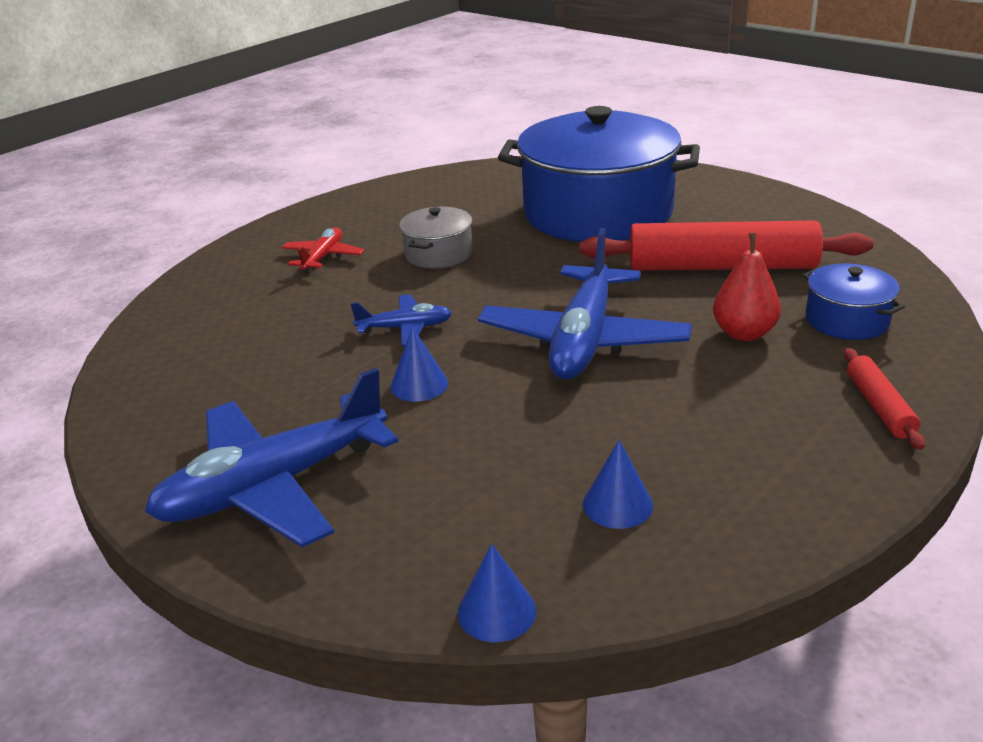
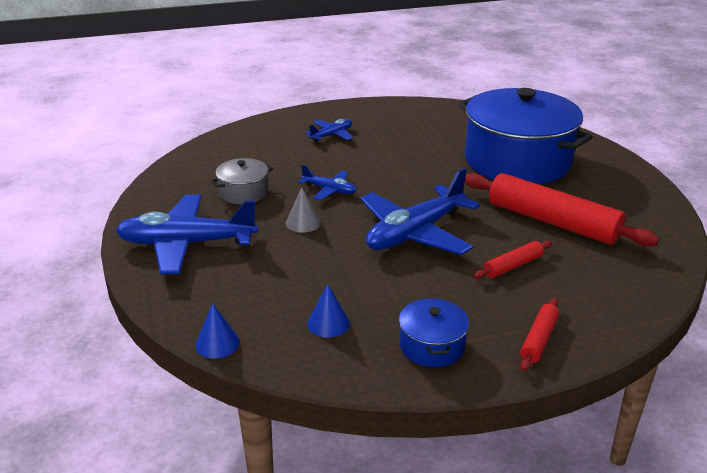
camera: 30 degrees right, 0 degrees up
(323, 257) = (331, 135): red plane -> blue plane
(419, 384) = (303, 222): blue cone -> grey cone
(438, 254) = (394, 154): grey pot -> grey pot (243, 192)
(744, 333) = (512, 266): red pear -> red rolling pin
(847, 320) = (589, 284): blue pot -> blue pot (432, 346)

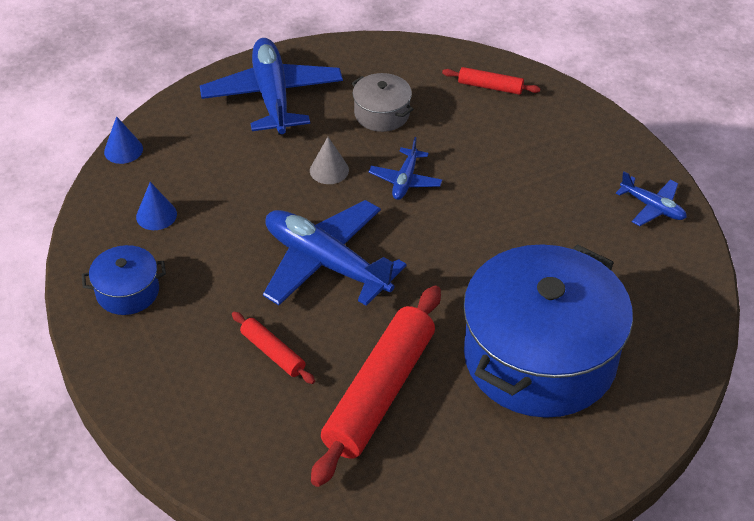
camera: 80 degrees right, 15 degrees up
(331, 135) = (550, 162): blue plane -> blue plane (652, 207)
(539, 339) = (142, 374): red rolling pin -> red rolling pin (490, 87)

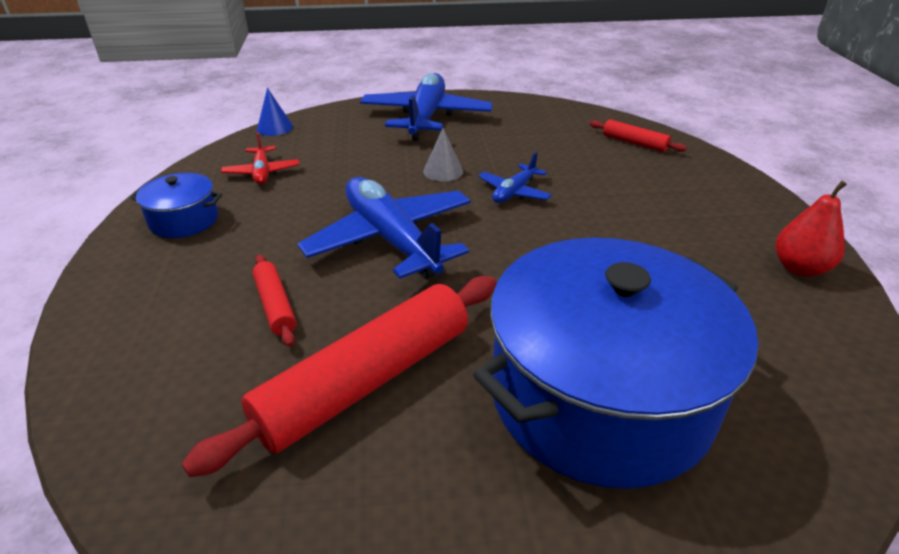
camera: 20 degrees right, 10 degrees down
(156, 215) = (262, 172): blue cone -> red plane
(382, 114) = (518, 143): grey pot -> none
(652, 207) = (799, 268): blue plane -> red pear

